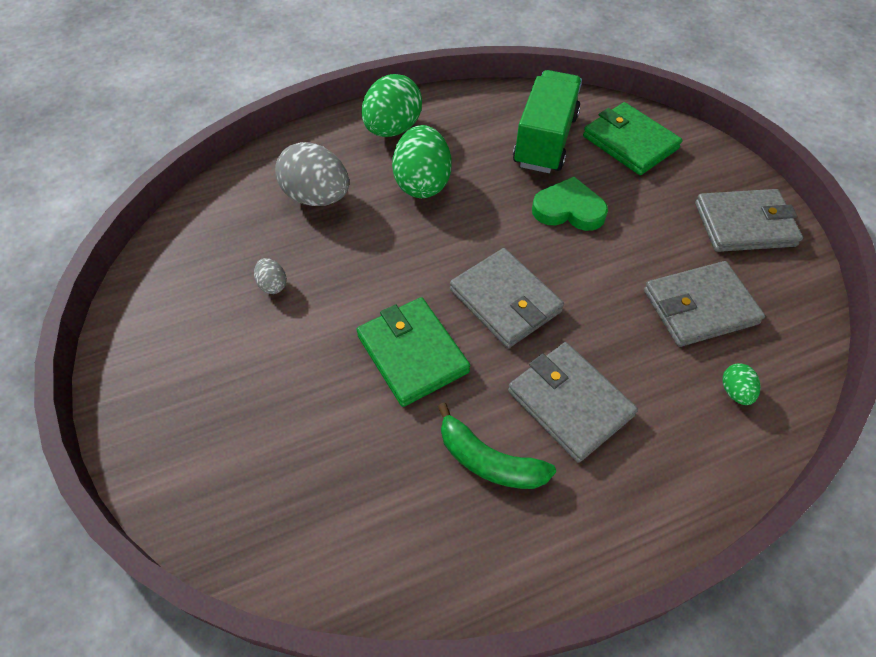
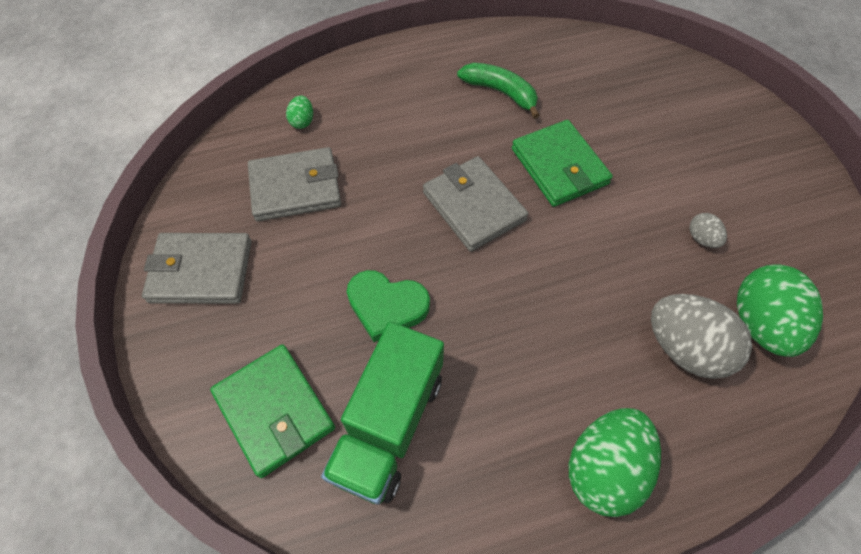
camera: 175 degrees left, 5 degrees up
(422, 183) = (557, 360): green egg -> green egg (760, 324)
(570, 403) = (434, 122): grey wallet -> none

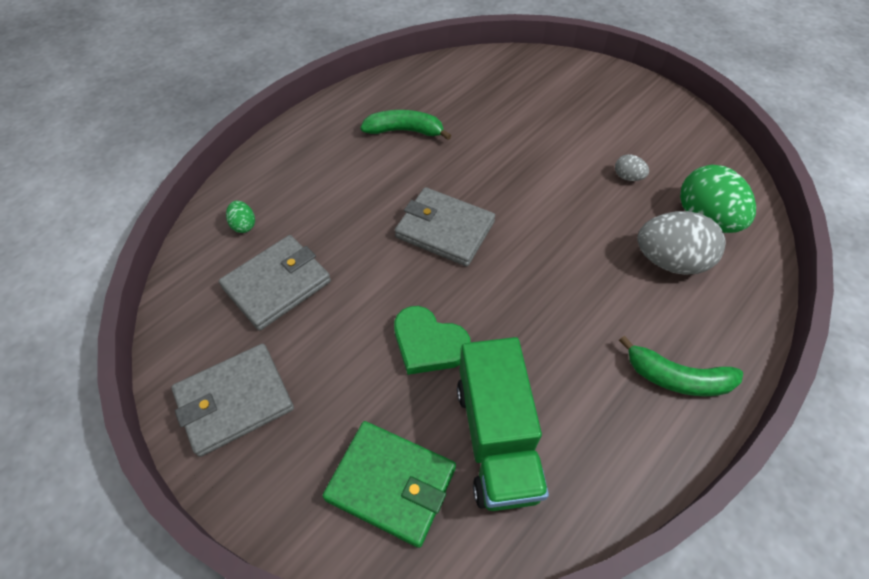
camera: 30 degrees left, 5 degrees down
(387, 306) = (428, 344): green heart -> green heart turned 45 degrees clockwise
(559, 166) = (490, 169): green wallet -> none
(604, 468) = (677, 378): green egg -> green banana

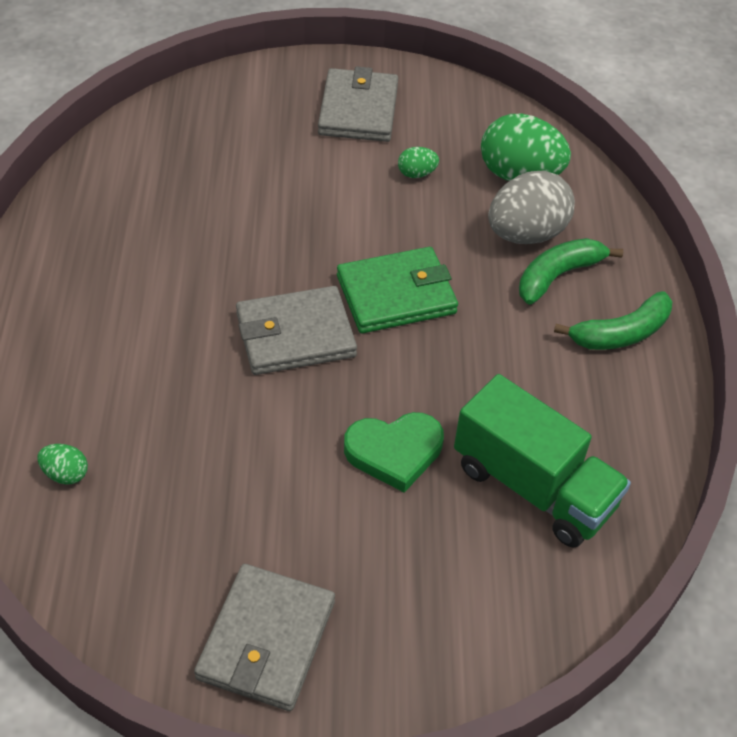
camera: 45 degrees left, 5 degrees down
(277, 285) = (180, 506): grey wallet -> grey wallet (358, 110)
(391, 484) = (487, 590): green wallet -> green wallet (396, 295)
(405, 131) = (138, 256): green banana -> green banana (558, 276)
(627, 177) = (416, 174): grey egg -> green egg

